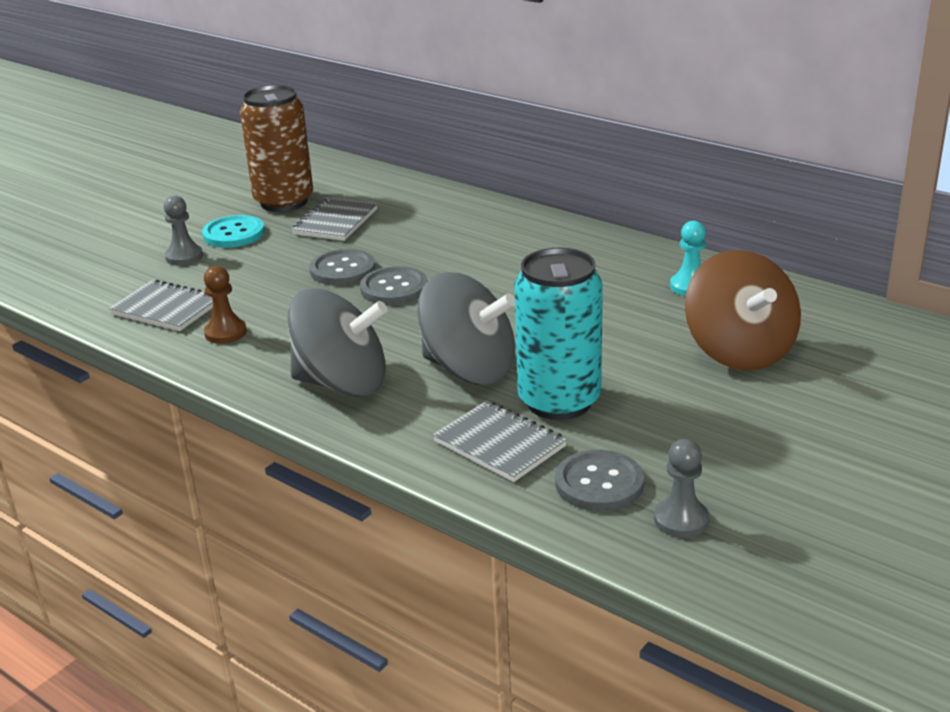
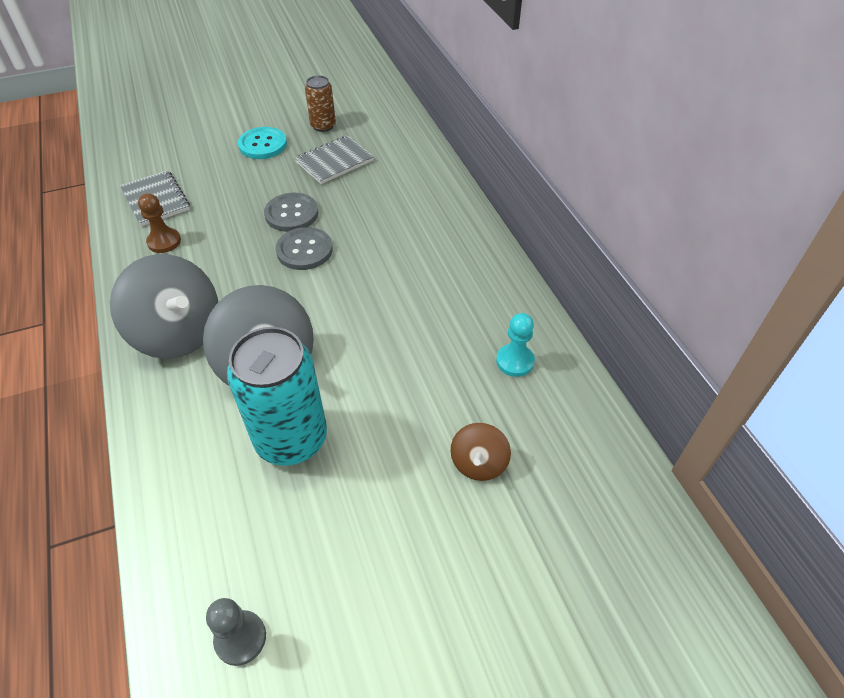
camera: 30 degrees right, 20 degrees up
(184, 256) = (214, 153): grey pawn -> none
(284, 202) = (323, 126): brown can -> brown can, size x0.53
(499, 444) = (208, 461): grey notebook -> none
(599, 483) = (228, 552): grey button -> none
(739, 351) = (478, 463): brown spinning top -> brown spinning top, size x0.51

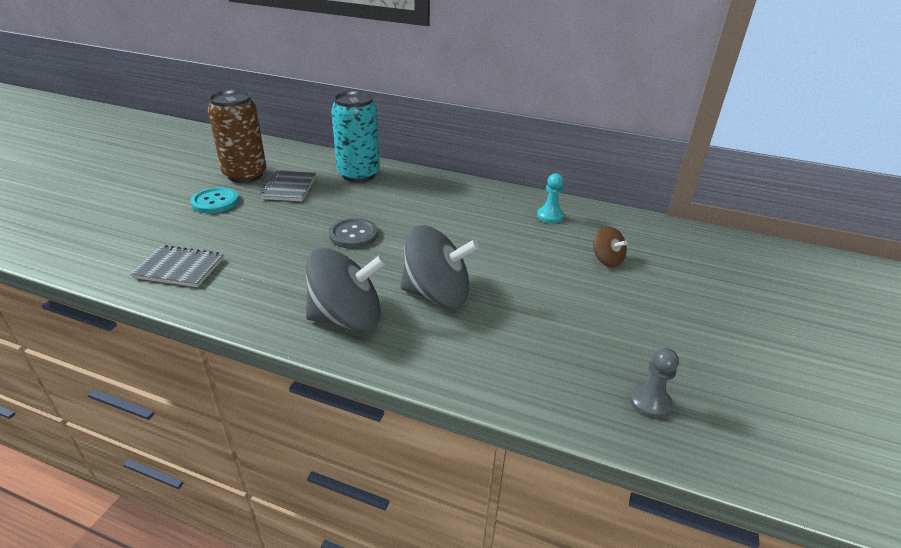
camera: 50 degrees left, 15 degrees down
(164, 242) = (236, 284): brown pawn -> none
(291, 214) = (309, 223): grey button -> none
(291, 439) = (513, 313): turquoise can -> turquoise can (358, 174)
(323, 126) = (245, 175): brown can -> brown can, size x1.88

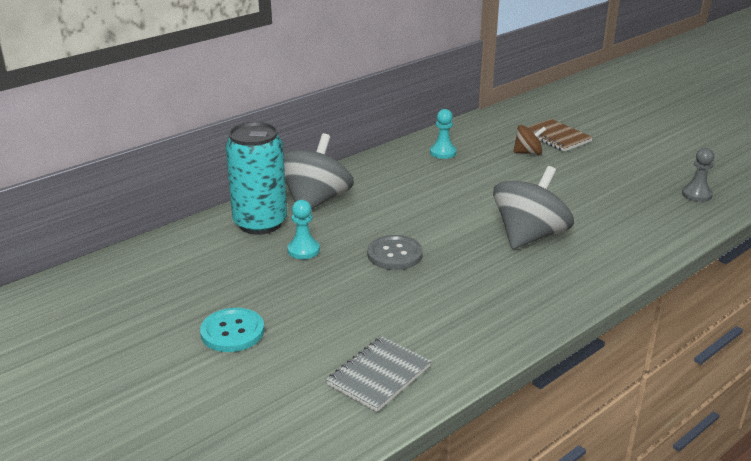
camera: 60 degrees left, 5 degrees down
(245, 175) = (176, 299): brown can -> none
(289, 187) = (247, 273): grey notebook -> none
(333, 198) = (303, 250): none -> turquoise pawn
(347, 318) = (538, 287): grey spinning top -> grey spinning top (315, 201)
(665, 270) = (556, 137): none -> brown notebook

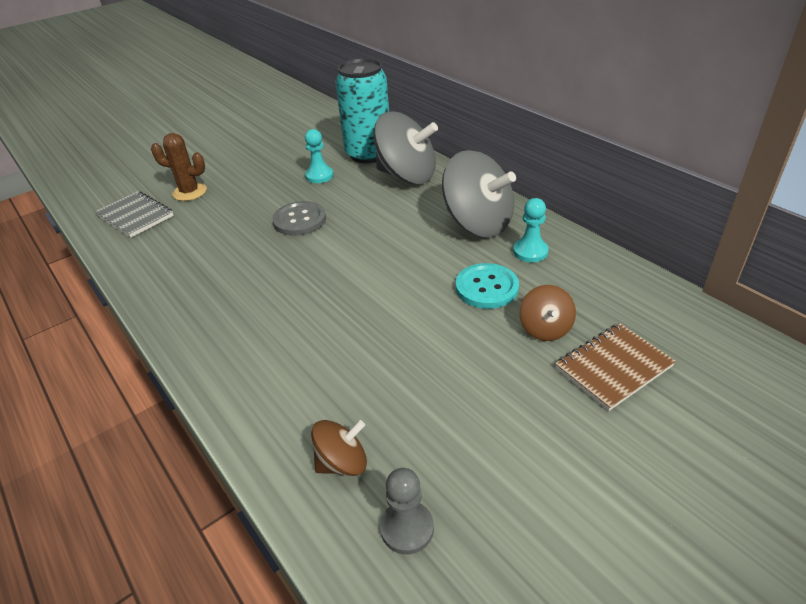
camera: 95 degrees right, 10 degrees up
(232, 332) = (219, 158): turquoise button -> turquoise button (486, 287)
(324, 341) = (189, 192): none -> brown cactus
(529, 236) = (312, 309): grey spinning top -> grey spinning top (477, 223)
(667, 215) = (342, 463): none -> brown spinning top

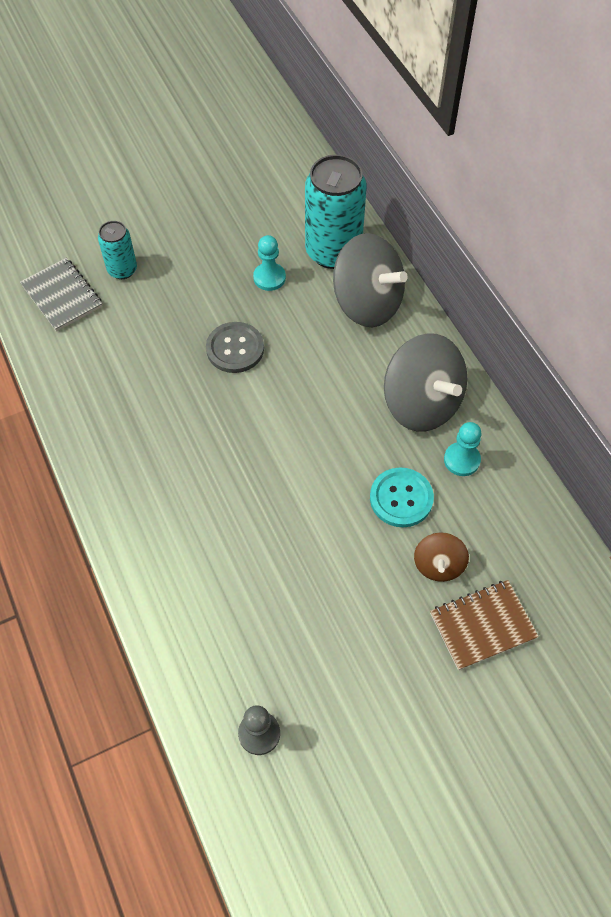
camera: 10 degrees right, 20 degrees up
(189, 192) = (122, 270): brown cactus -> turquoise can
(342, 463) = (221, 662): brown spinning top -> none

